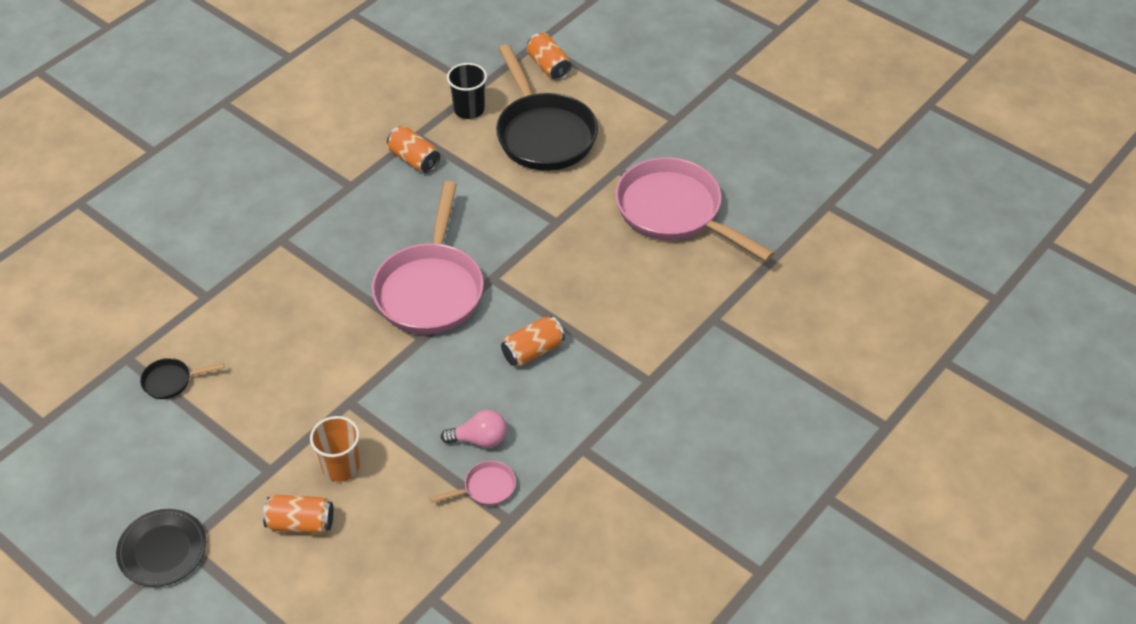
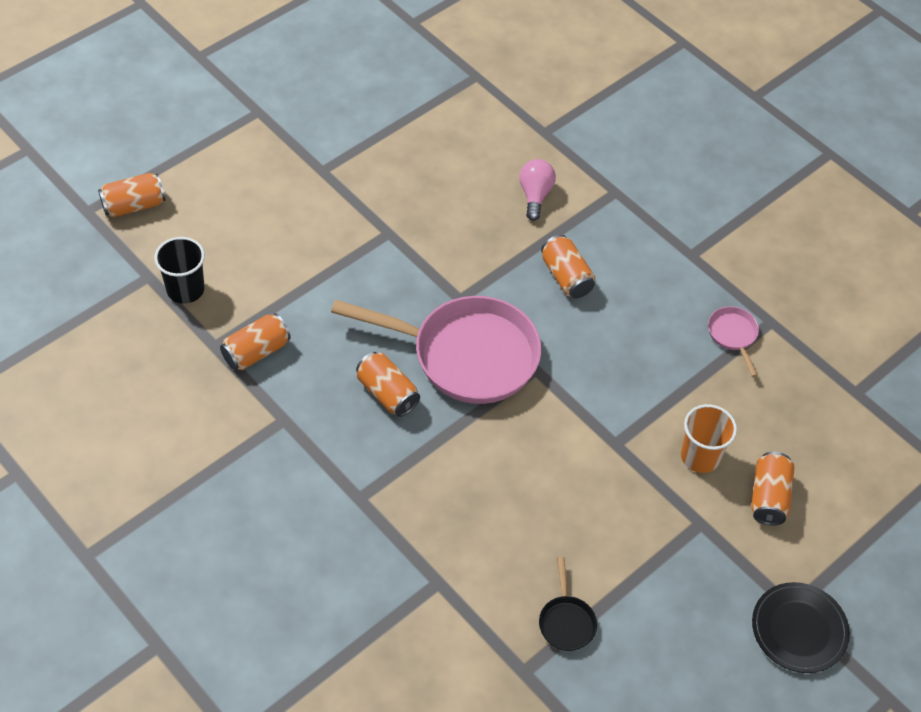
camera: 85 degrees left, 5 degrees up
(384, 243) = (387, 393): none -> orange can
(479, 439) = (674, 334): pink light bulb -> pink light bulb (535, 195)
(543, 134) = (248, 225): black pan -> none
(674, 212) = (396, 135): pink pan -> none

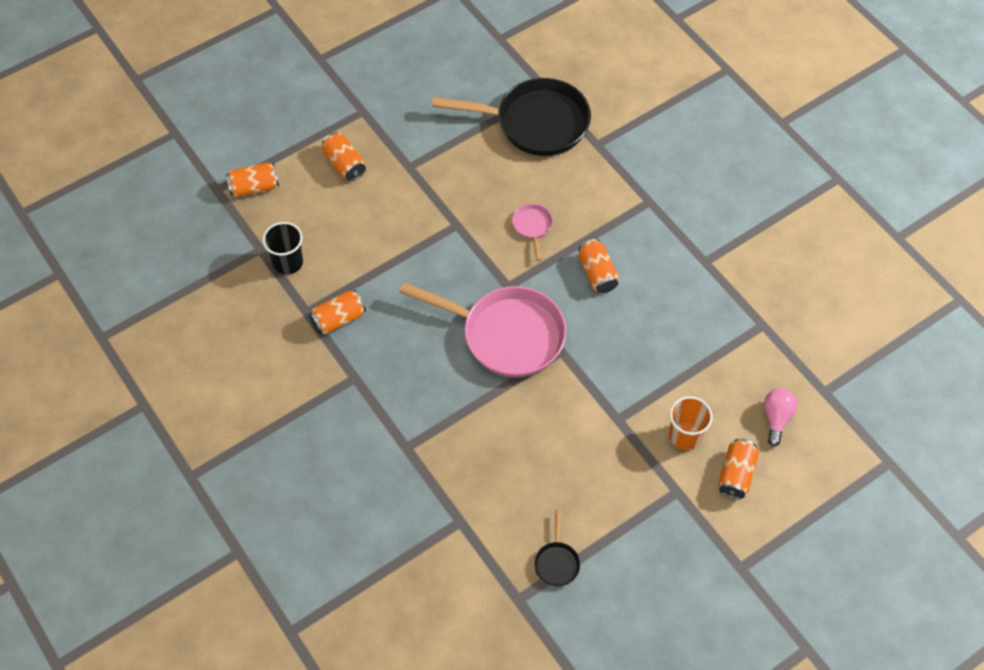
camera: 10 degrees right, 5 degrees up
(387, 393) = (439, 362): orange can -> orange can (344, 164)
(468, 113) = (535, 123): none -> black pan
(535, 195) = (581, 200): pink light bulb -> pink light bulb (776, 418)
(733, 335) = (728, 334): pink pan -> pink pan (532, 227)
(799, 630) = (743, 586): black plate -> none

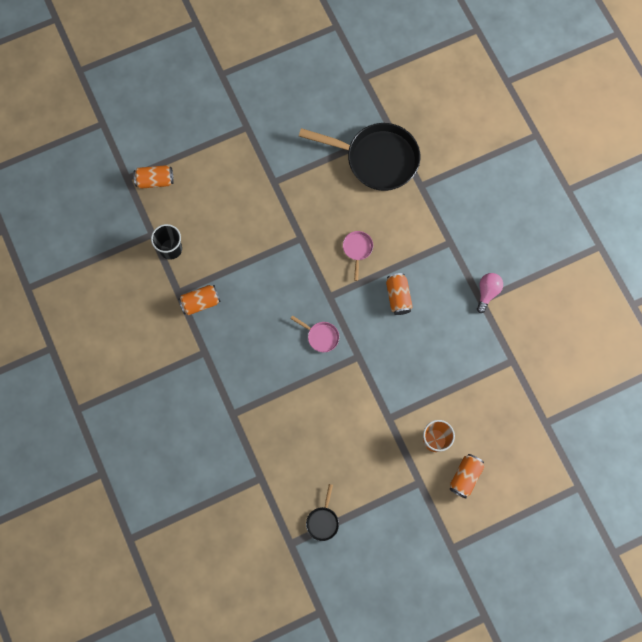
camera: 10 degrees right, 15 degrees up
(344, 164) = (225, 171): orange can -> none
(506, 335) = (321, 336): pink pan -> pink pan, size x0.42
(776, 418) = (505, 438): pink light bulb -> pink light bulb (487, 292)

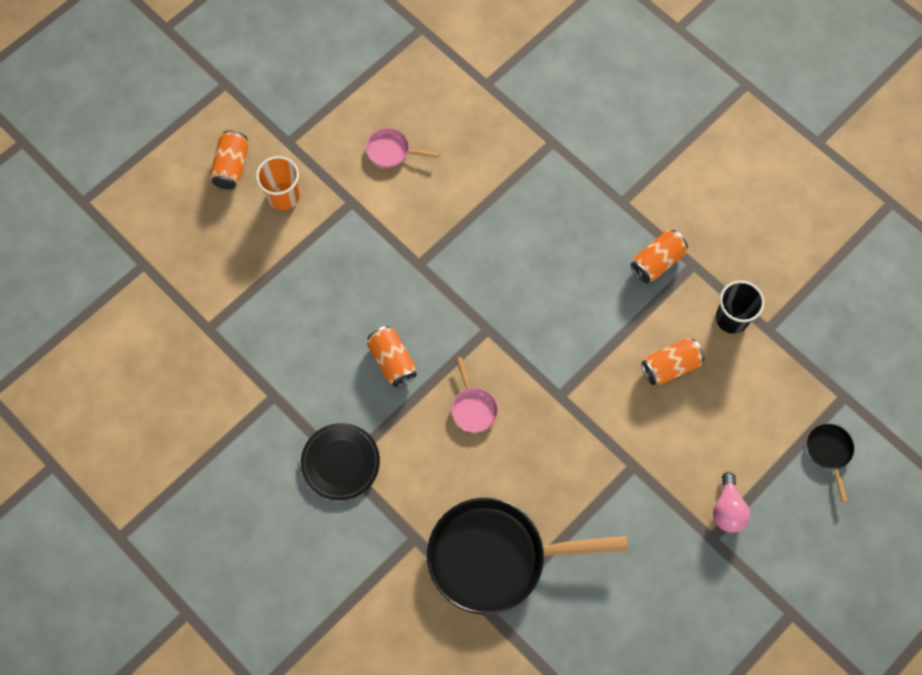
camera: 160 degrees right, 5 degrees down
(155, 180) = (803, 407): orange can -> orange can (670, 366)
(321, 336) = (478, 273): pink pan -> pink pan (391, 151)
(323, 521) = (392, 63): black pan -> black pan (829, 452)
(451, 244) = (340, 462): none -> black plate
(487, 292) = (268, 410): pink light bulb -> pink light bulb (727, 509)

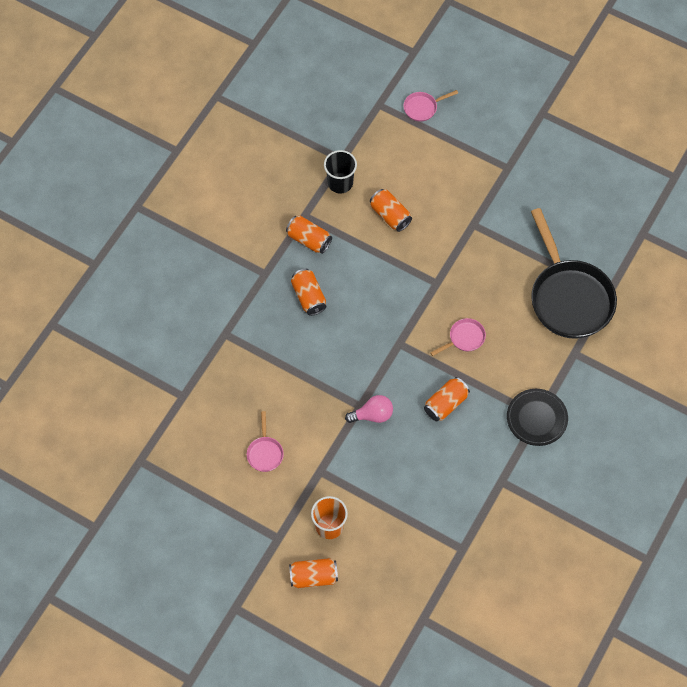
camera: 105 degrees left, 5 degrees down
(578, 243) = (308, 297): none -> orange can
(727, 509) = (484, 161): pink light bulb -> pink light bulb (372, 415)
(829, 452) = (422, 108): black pan -> pink pan

